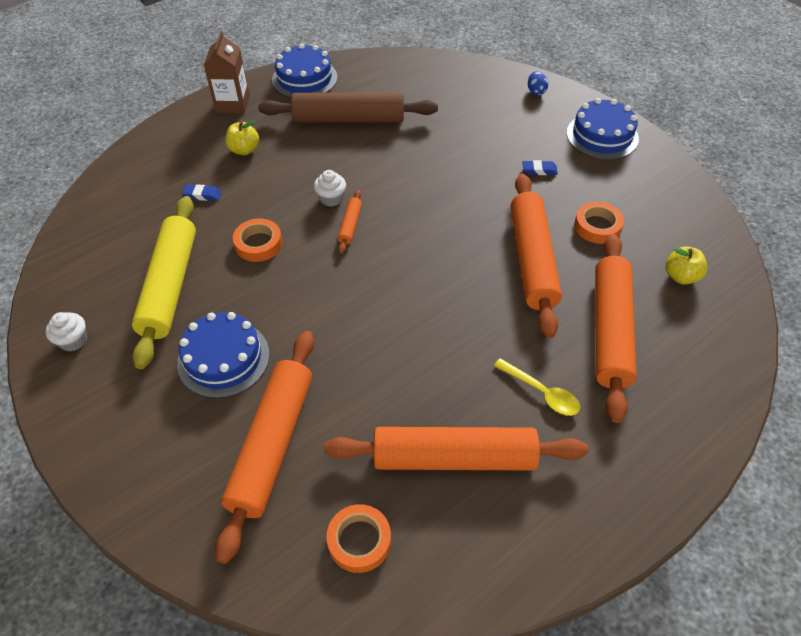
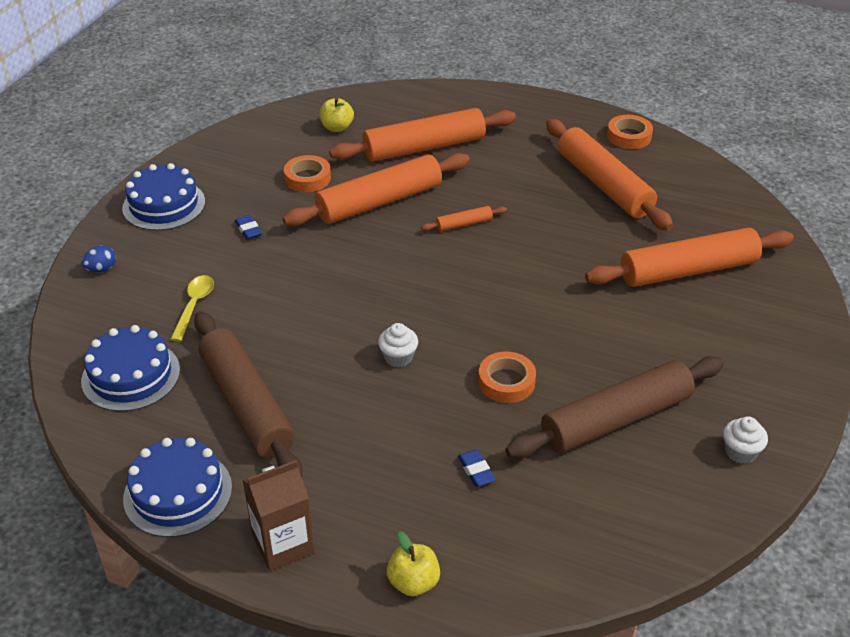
camera: 120 degrees left, 10 degrees down
(170, 286) = (616, 419): yellow rolling pin -> brown rolling pin
(223, 358) = (650, 336): blue cake -> blue cake (131, 375)
(244, 150) = (370, 476): yellow apple -> yellow apple (413, 582)
(350, 225) = (426, 327): orange rolling pin -> orange rolling pin (464, 224)
(359, 541) = (703, 203): orange tape -> orange tape (629, 136)
(541, 392) = (512, 163): yellow spoon -> yellow spoon (194, 306)

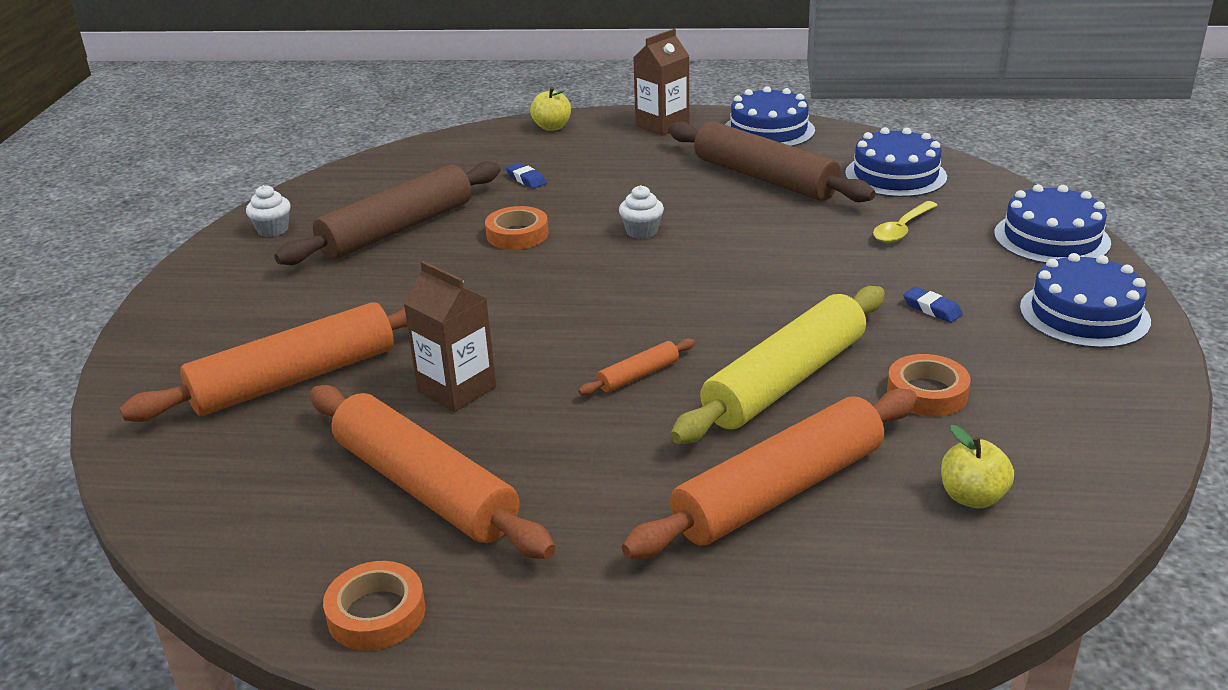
camera: 165 degrees right, 10 degrees down
(101, 269) = (1051, 238): blue egg -> blue cake
(194, 306) = (902, 229): yellow spoon -> yellow spoon turned 45 degrees clockwise
(379, 201) = (785, 381): orange rolling pin -> yellow rolling pin
(579, 239) = (457, 389): none -> brown carton

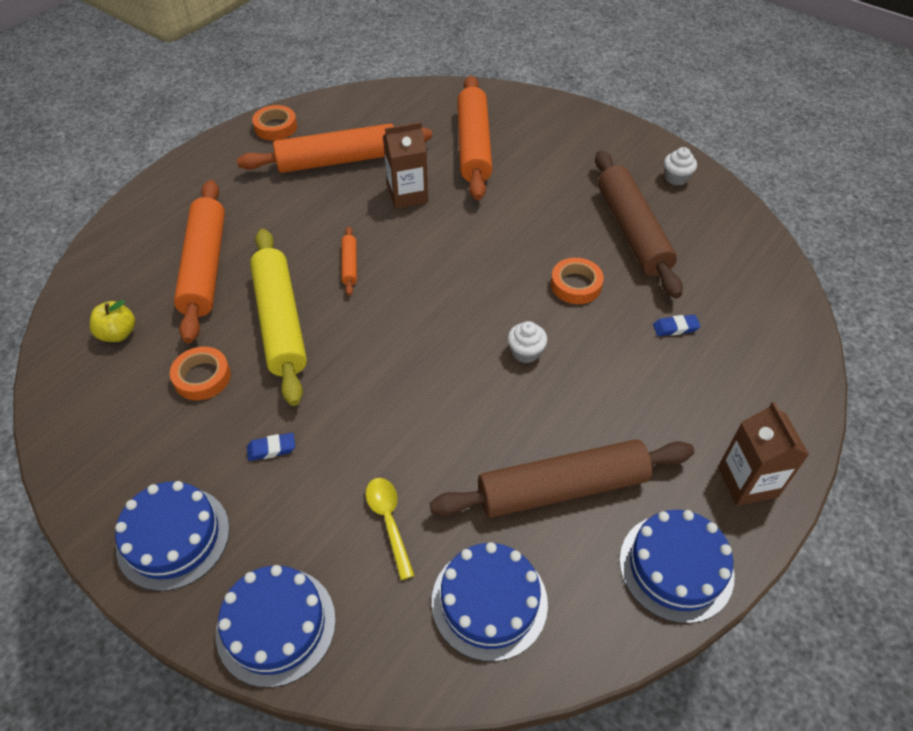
camera: 120 degrees right, 20 degrees up
(552, 127) = (792, 393): yellow apple -> none

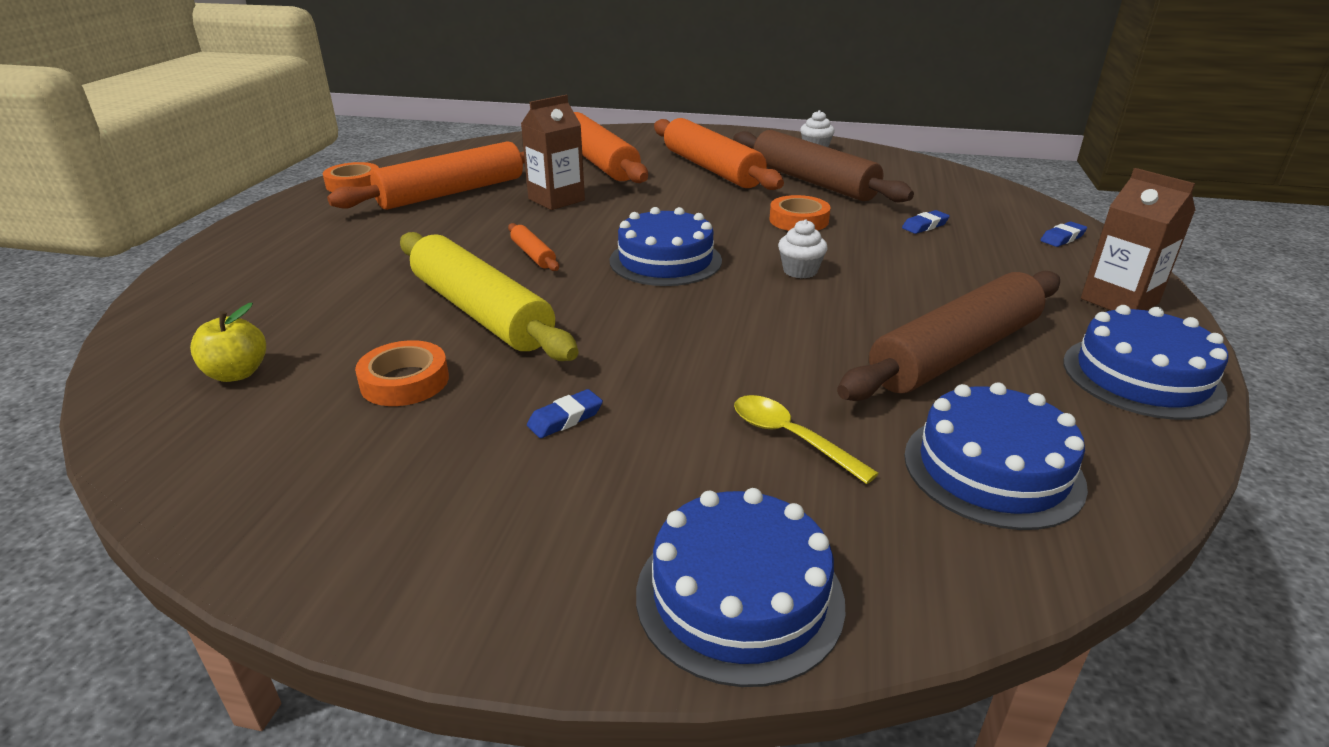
camera: 25 degrees left, 20 degrees down
(173, 537) = (484, 553): blue cake -> blue cake (665, 260)
(205, 267) = (336, 292): orange rolling pin -> orange rolling pin (711, 168)
(782, 386) = (1062, 238): none -> blue eraser

